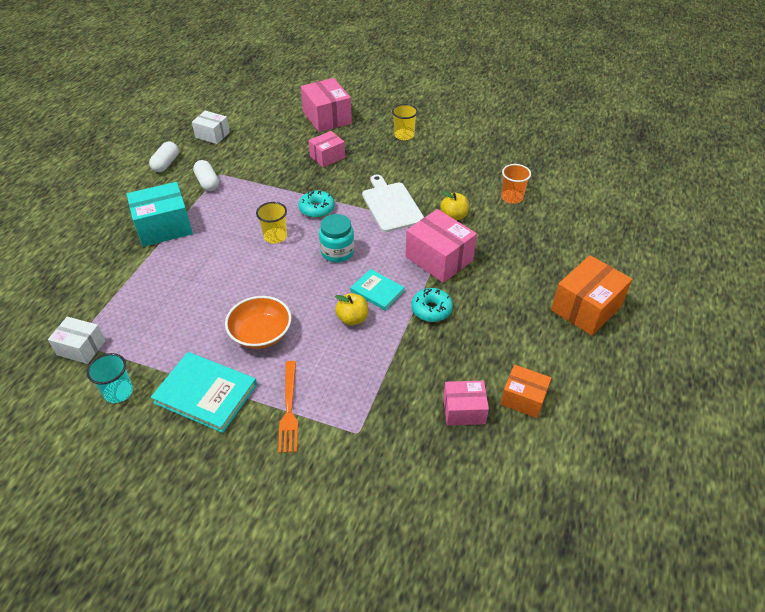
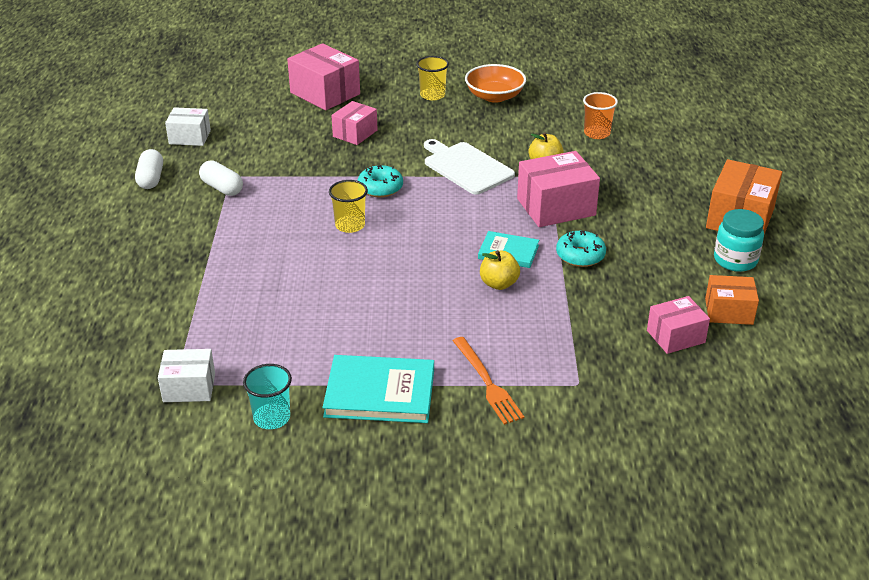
camera: 20 degrees left, 10 degrees down
(164, 227) = (200, 244): turquoise box -> none
(261, 333) = (403, 322): orange bowl -> orange bowl (494, 96)
(337, 252) = (436, 225): turquoise jar -> turquoise jar (735, 260)
(439, 258) = (556, 207): pink box -> pink box turned 45 degrees counterclockwise

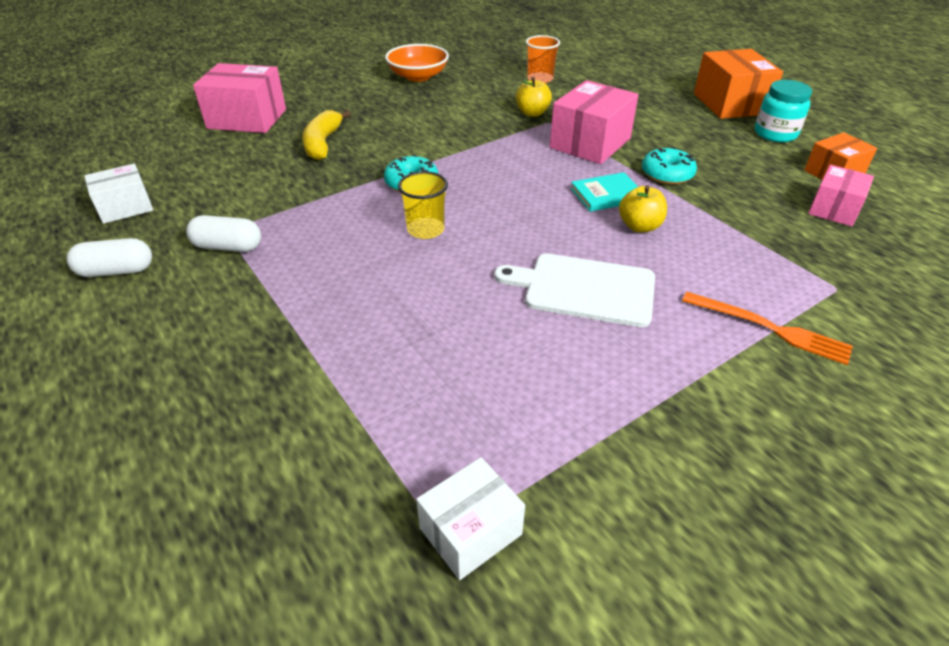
camera: 35 degrees left, 5 degrees up
(151, 179) = (116, 271): white capsule -> white capsule turned 60 degrees counterclockwise
(272, 418) = (626, 508): turquoise cup -> none
(355, 133) = (323, 143): pink box -> yellow banana
(380, 393) = (694, 399): turquoise book -> none
(432, 95) = (360, 91): yellow cup -> none
(466, 167) = (469, 137): white cutting board -> white cutting board (584, 289)

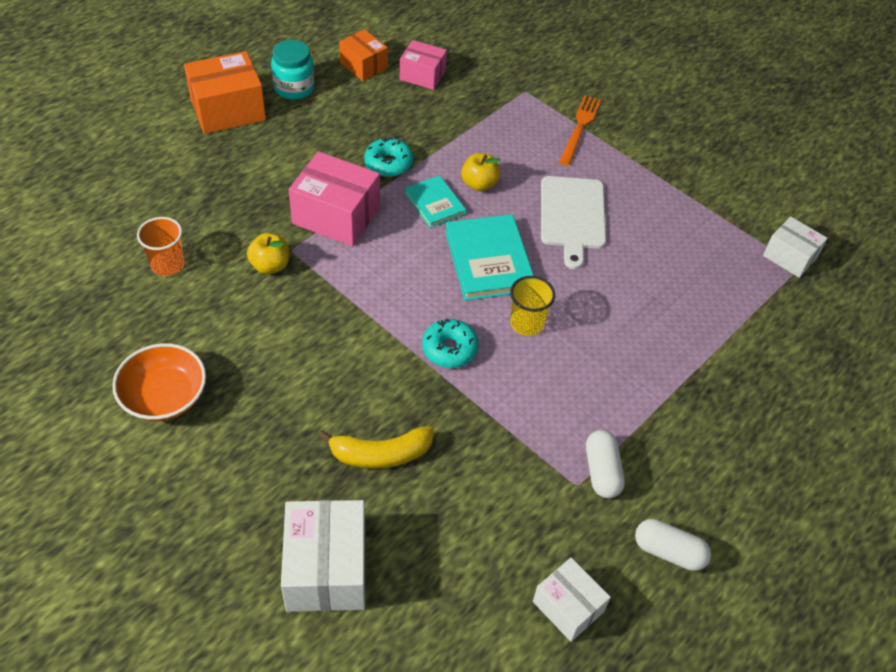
camera: 105 degrees left, 10 degrees up
(116, 271) = (668, 551): white capsule -> white capsule turned 45 degrees counterclockwise
(247, 119) = (326, 568): pink box -> white box
(519, 218) = (489, 260): none -> turquoise book

